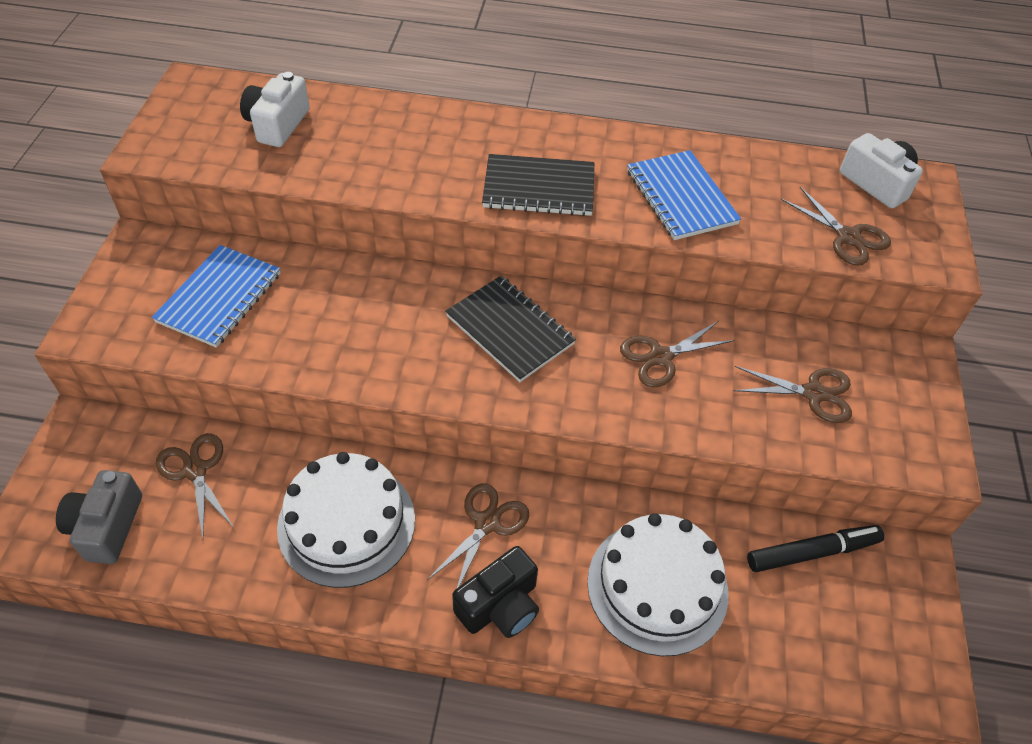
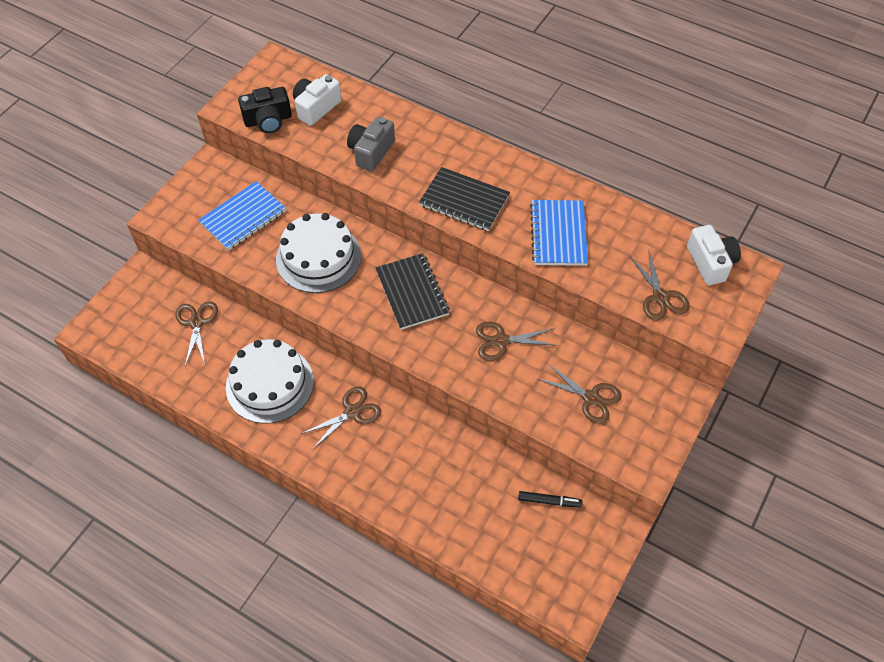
camera: 25 degrees right, 5 degrees up
(106, 526) = (136, 341): grey camera -> grey camera (371, 152)
(500, 605) = (337, 464): black camera -> black camera (268, 120)
(657, 586) = (437, 486): white cake -> white cake (318, 257)
(812, 552) = (549, 501): black marker -> black marker, size x0.65

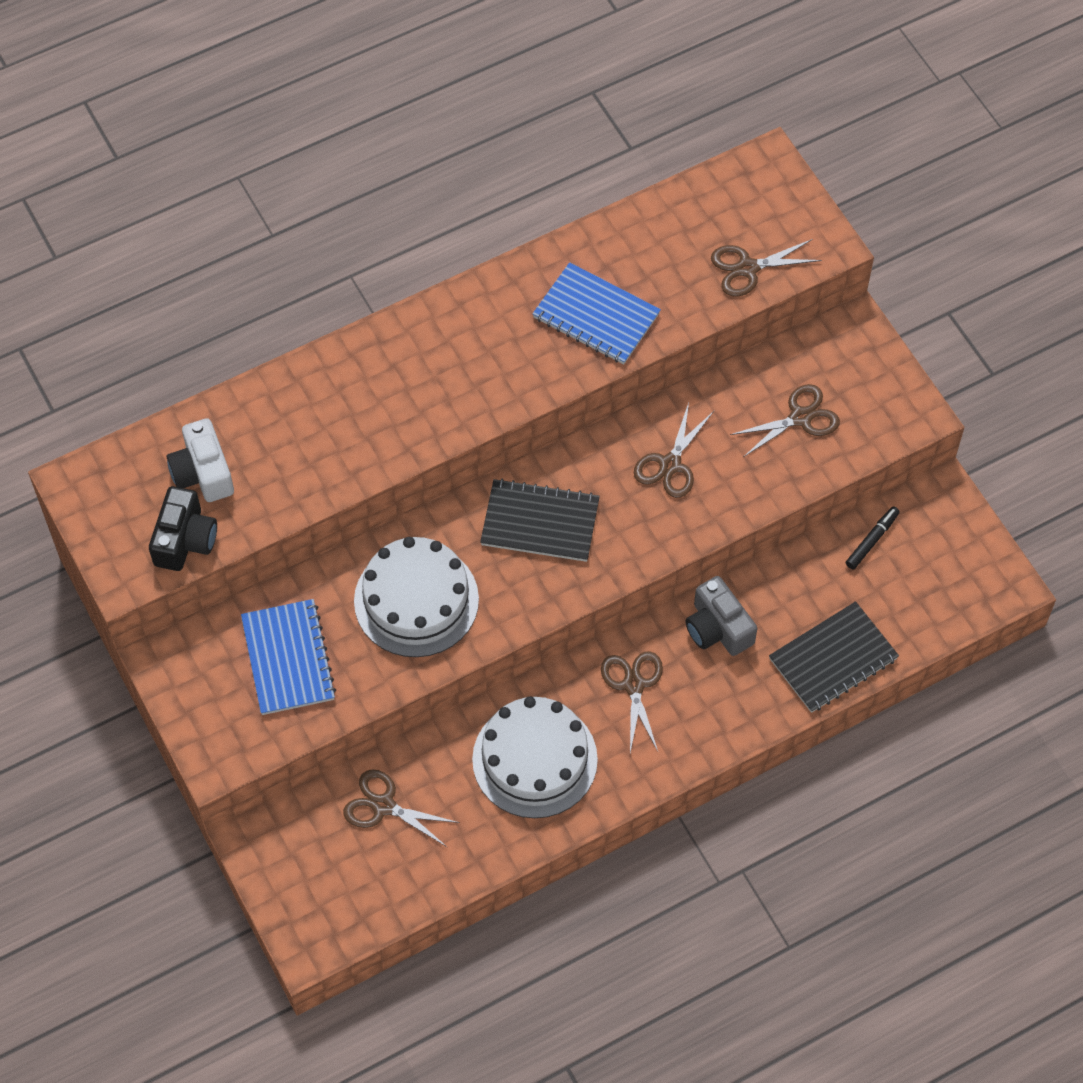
camera: 60 degrees left, 5 degrees up
(371, 152) = (328, 446): grey camera -> grey camera (718, 628)
(464, 201) = (479, 385): black notebook -> black notebook (833, 659)
(660, 297) = (747, 268): brown scissors -> brown scissors turned 150 degrees clockwise
(710, 262) = (734, 192): white camera -> none

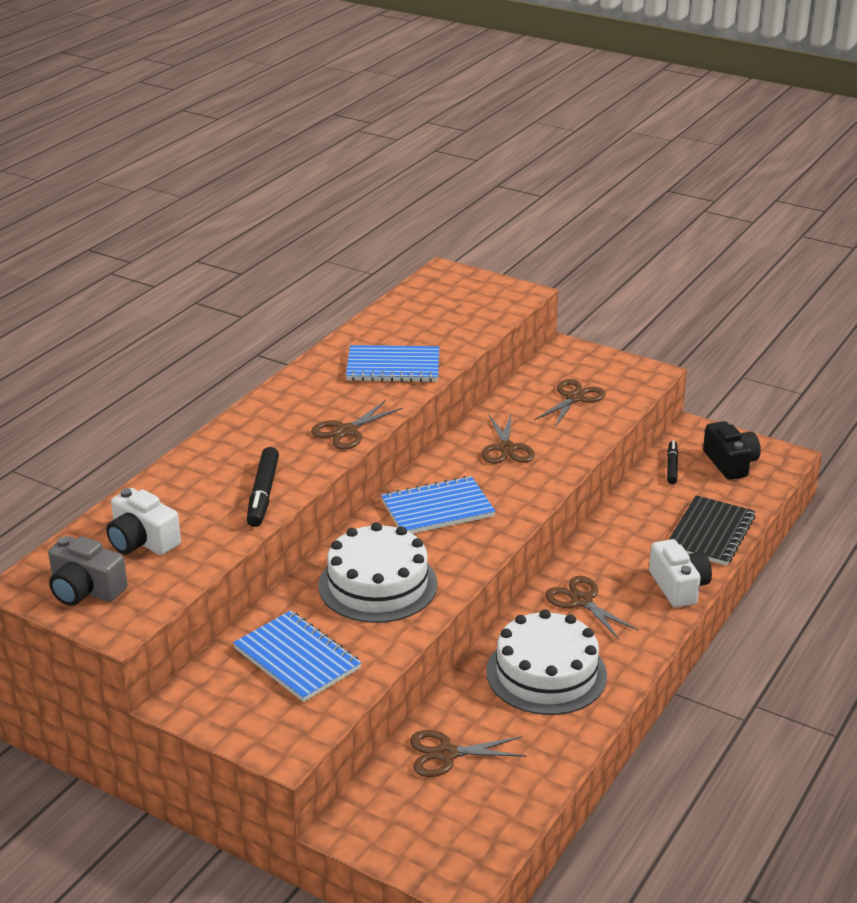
camera: 30 degrees left, 30 degrees down
(185, 540) = (157, 584): black camera -> black camera (730, 463)
(346, 459) = (263, 494): none -> black marker
(540, 522) = (437, 509): black notebook -> blue notebook
(718, 628) = (612, 547): grey camera -> grey camera (85, 590)
(742, 715) = (678, 587): none -> white camera
(747, 268) = (479, 316): brown scissors -> brown scissors (346, 431)

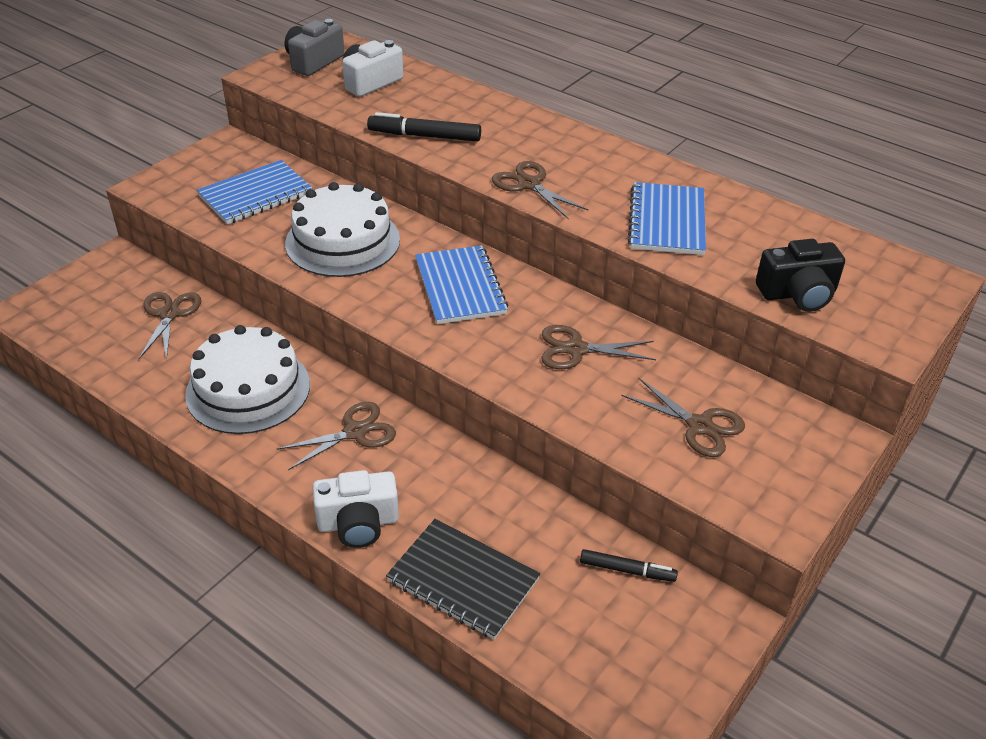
camera: 95 degrees right, 10 degrees up
(730, 463) = (635, 645): black camera -> black camera (798, 294)

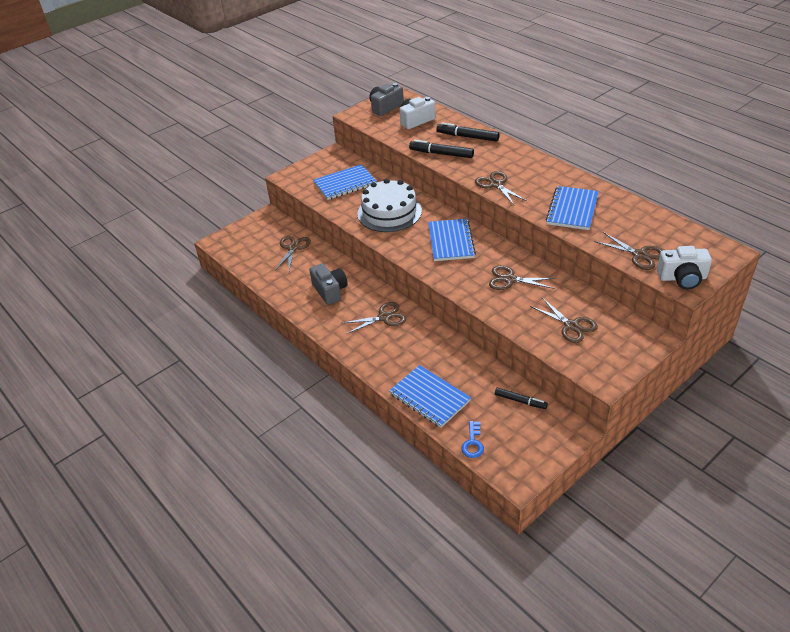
camera: 15 degrees right, 0 degrees up
(248, 389) = (330, 291): white cake -> grey camera
(358, 523) = (379, 364): white camera -> white camera (682, 278)
(463, 580) = (429, 397): black notebook -> blue notebook
(464, 106) = (467, 137): none -> black marker
(558, 664) = (473, 443): none -> blue key
(798, 294) = (639, 255): black camera -> brown scissors

